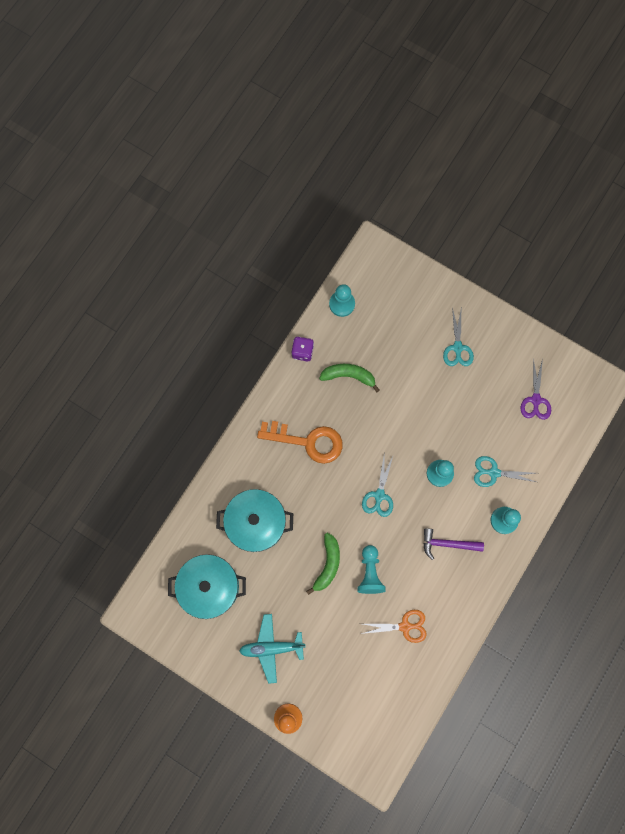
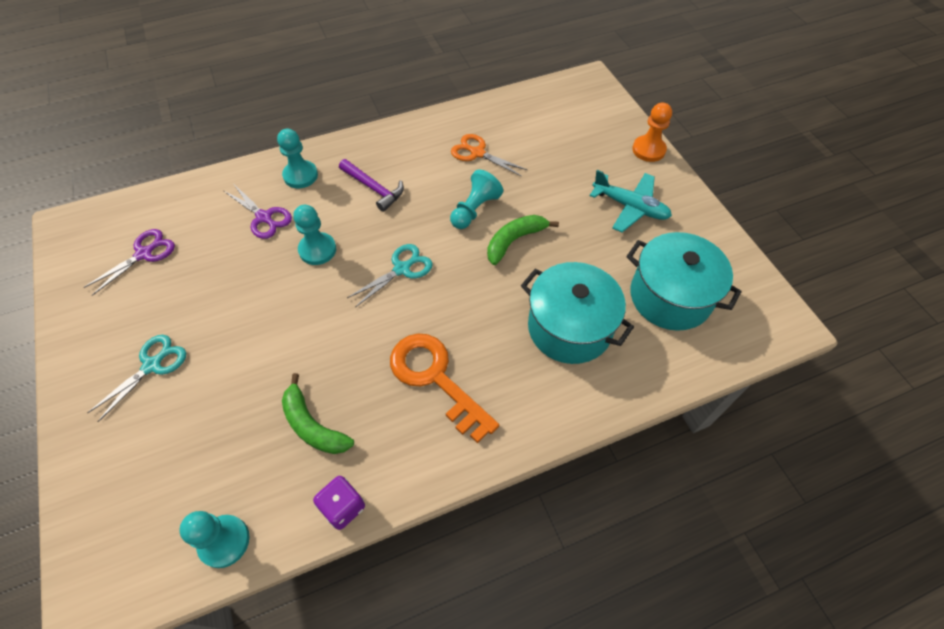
camera: 145 degrees left, 20 degrees down
(493, 472) = (264, 217): turquoise scissors -> purple scissors

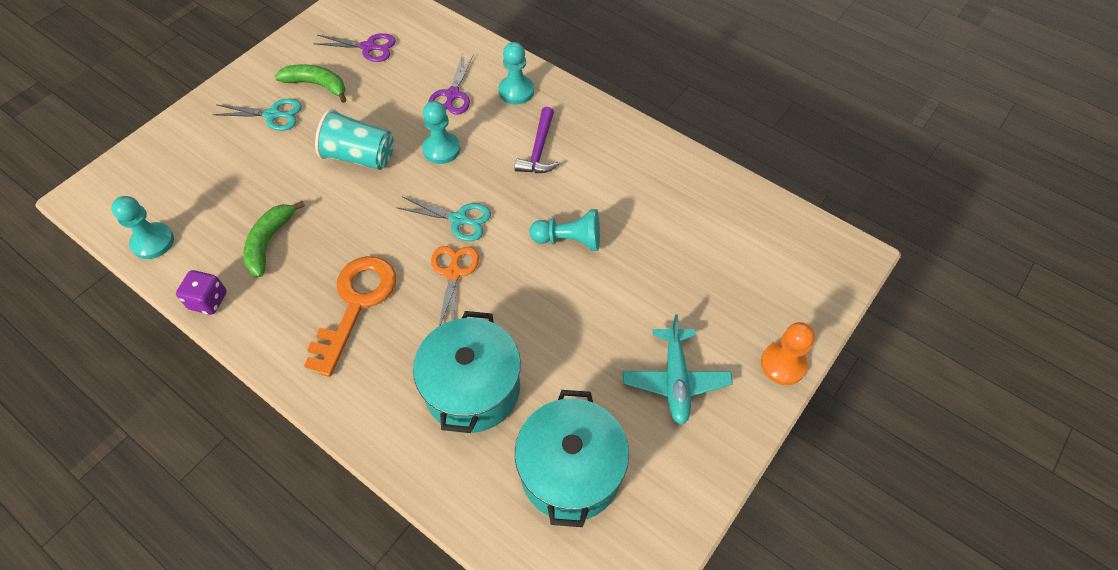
camera: 60 degrees right, 0 degrees up
(272, 312) = (360, 156): none -> turquoise cup
(477, 153) = (647, 205): orange scissors -> orange scissors (453, 273)
(514, 241) = (551, 292): green banana -> green banana (317, 85)

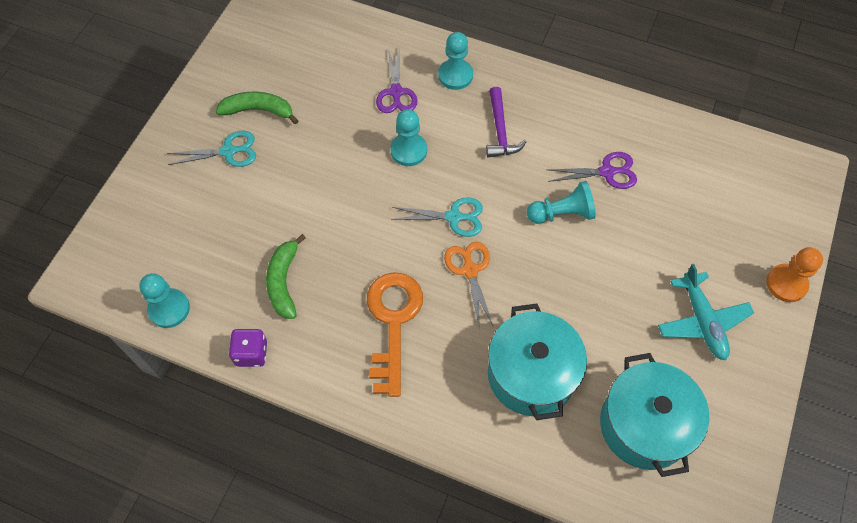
camera: 15 degrees left, 5 degrees up
(360, 156) = (333, 175): turquoise cup -> none
(369, 47) = (293, 59): purple scissors -> purple scissors (607, 172)

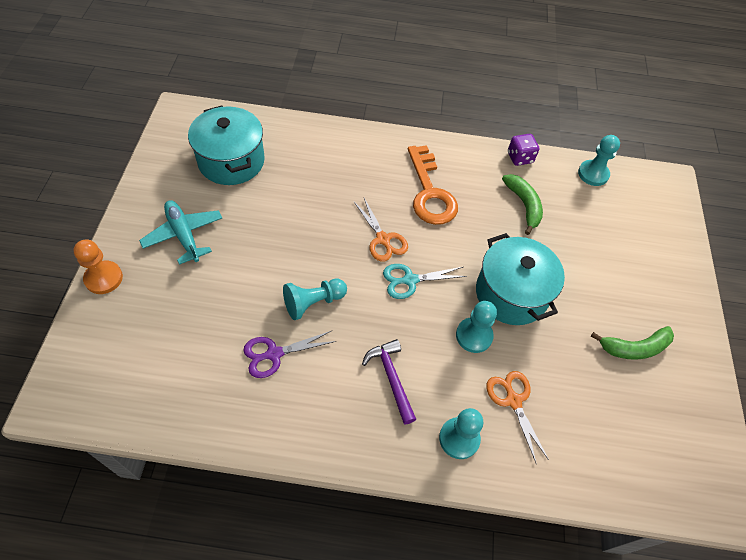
camera: 160 degrees right, 5 degrees down
(228, 151) = (633, 300): turquoise scissors -> none
(396, 92) = (513, 400): purple scissors -> orange scissors
(531, 374) = (318, 177): turquoise pot -> turquoise pot (511, 294)

